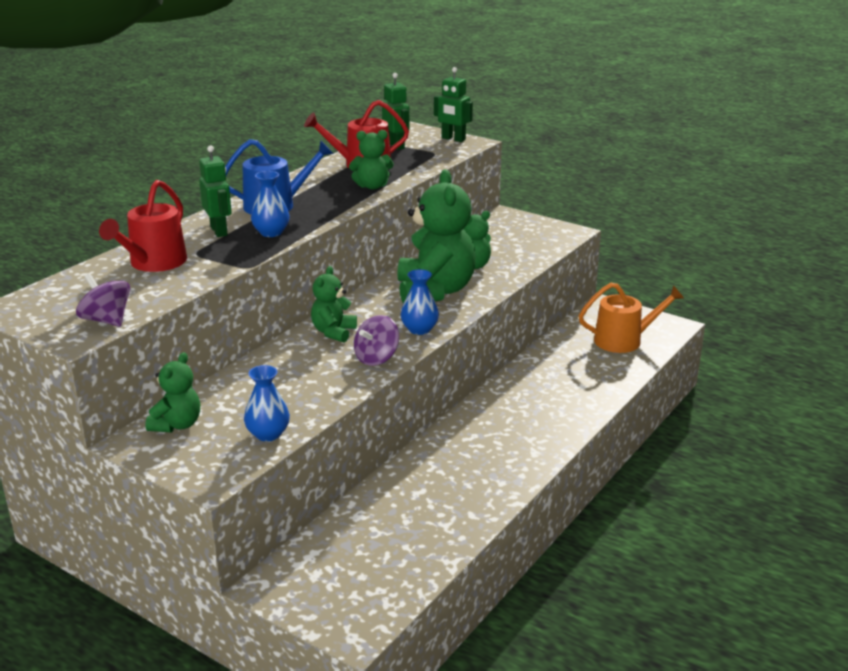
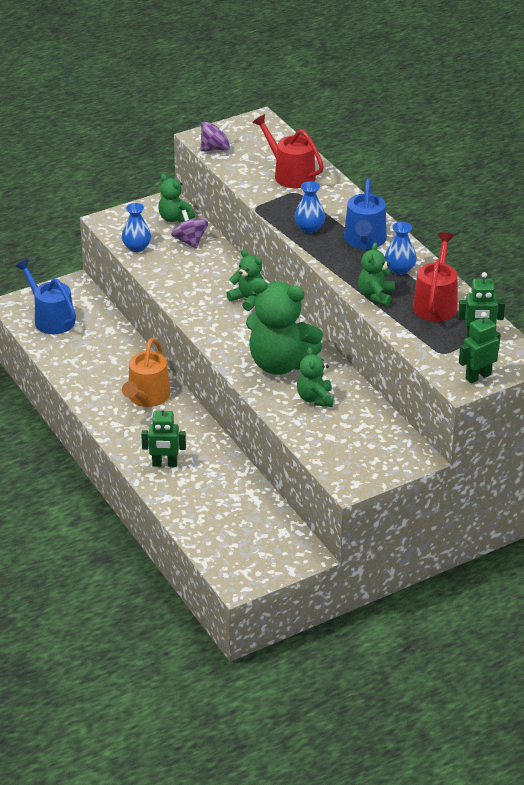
camera: 115 degrees right, 10 degrees up
(219, 231) = (329, 207): green robot -> green robot (164, 464)
(368, 577) = (51, 319): none -> blue watering can
(376, 358) = (195, 308): purple spinning top -> purple spinning top (190, 241)
(419, 329) = (222, 338): blue vase -> blue vase (400, 269)
(623, 340) = (234, 538): orange watering can -> orange watering can (147, 397)

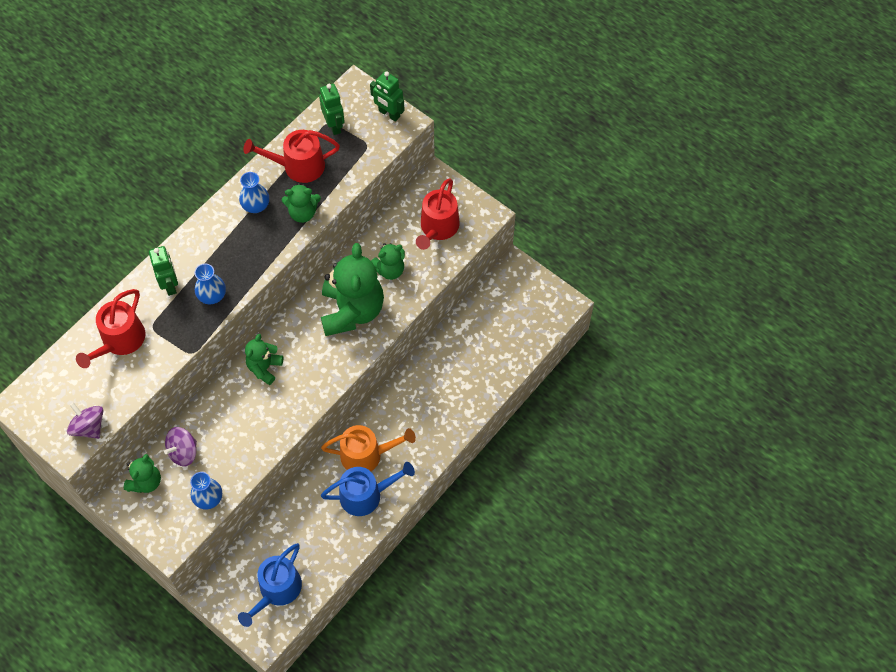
camera: 110 degrees left, 25 degrees up
(164, 464) = (450, 406): green robot -> green robot (170, 284)
(351, 444) = (438, 228): none -> red watering can
(364, 240) = (218, 245): blue watering can -> blue watering can (365, 495)

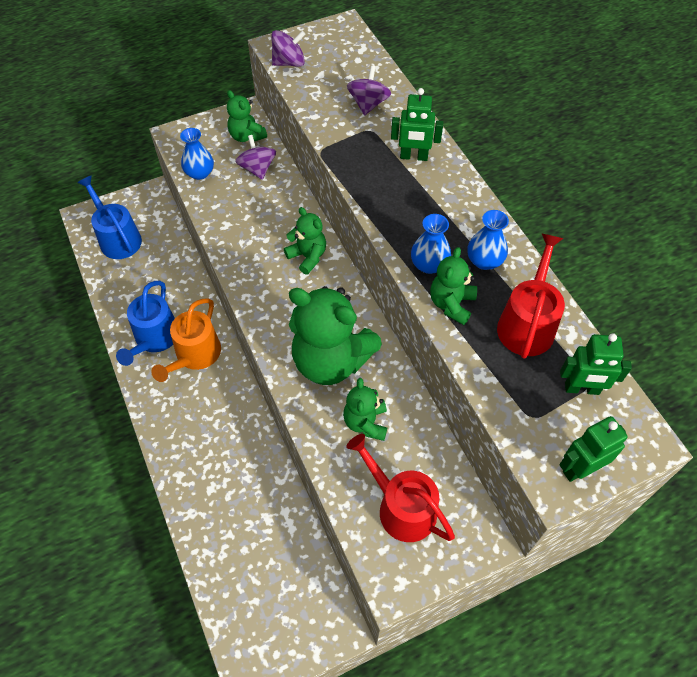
camera: 115 degrees right, 5 degrees down
(120, 340) = (368, 104): red watering can -> purple spinning top
(212, 295) = (380, 186): blue vase -> blue vase (429, 265)

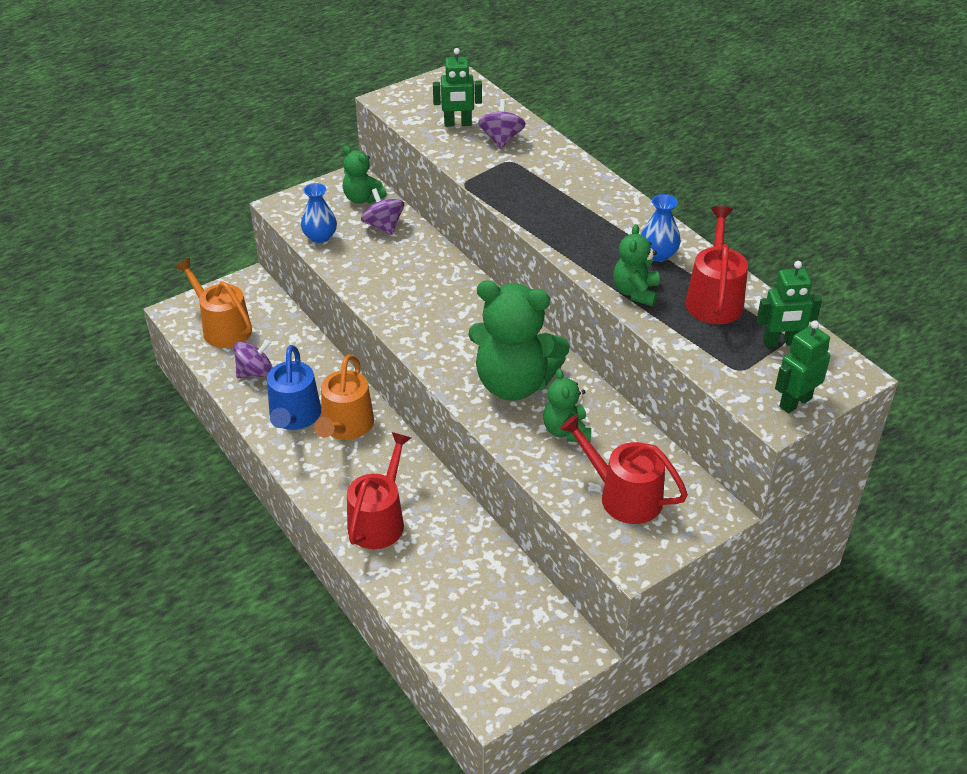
camera: 10 degrees left, 15 degrees down
(118, 238) = (223, 328): blue watering can -> orange watering can
(200, 459) = (379, 520): none -> red watering can
(289, 62) = (406, 112): purple spinning top -> purple spinning top (255, 373)
(307, 256) = (462, 297): green teddy bear -> none
(413, 157) = (562, 178): green robot -> green robot (457, 124)
(429, 265) = (603, 264): blue vase -> none

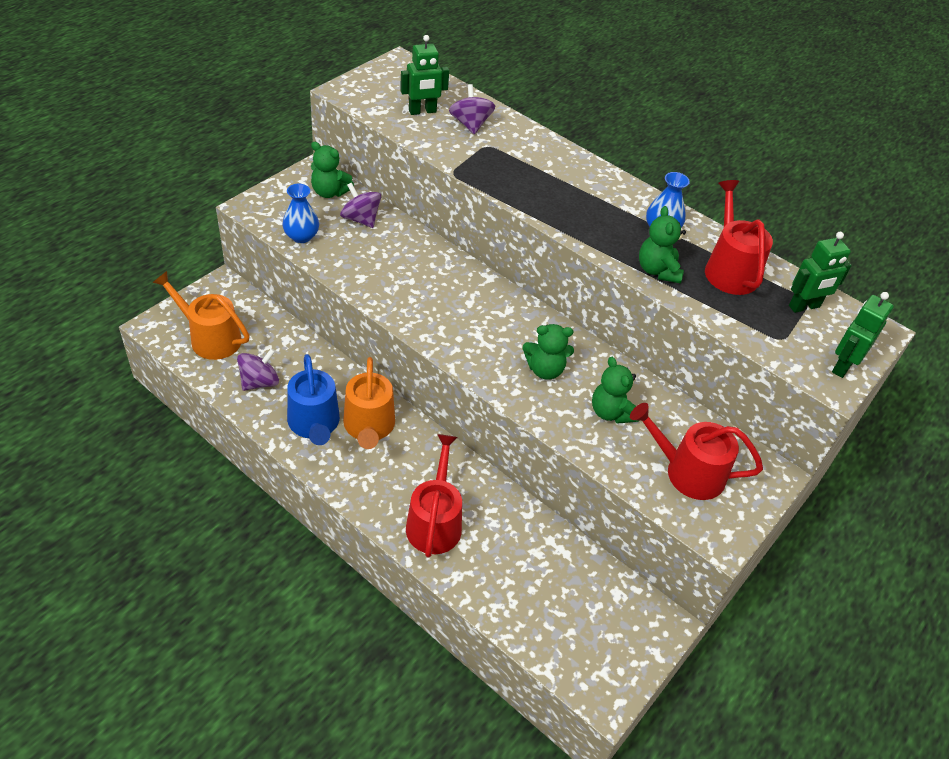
camera: 20 degrees left, 5 degrees up
(514, 383) = (545, 369): green teddy bear -> green teddy bear, size x0.52

